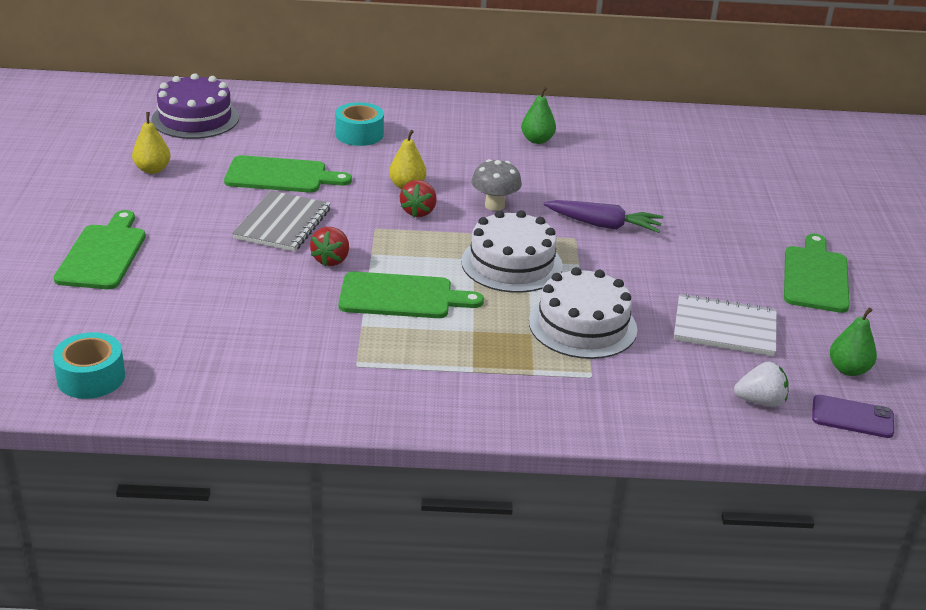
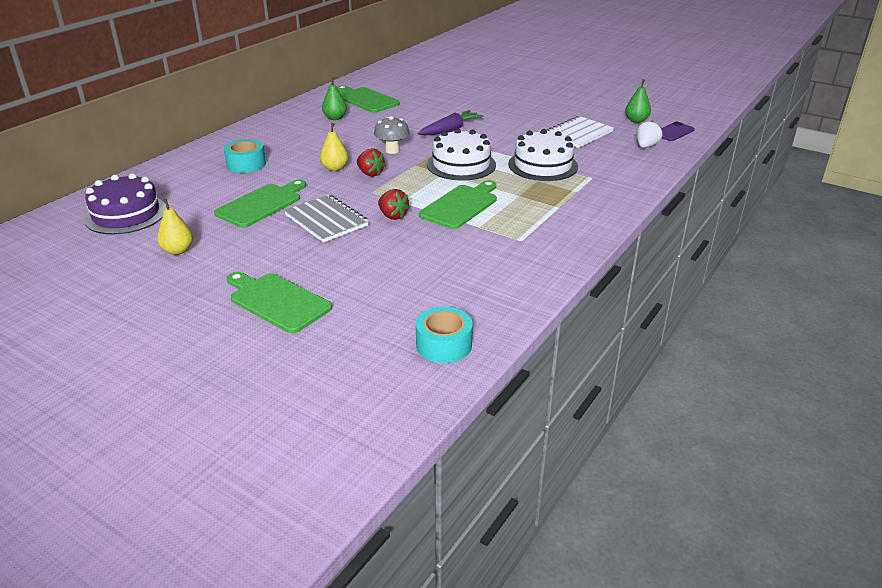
camera: 55 degrees left, 0 degrees up
(815, 276) = (554, 101): green cutting board -> green cutting board (366, 99)

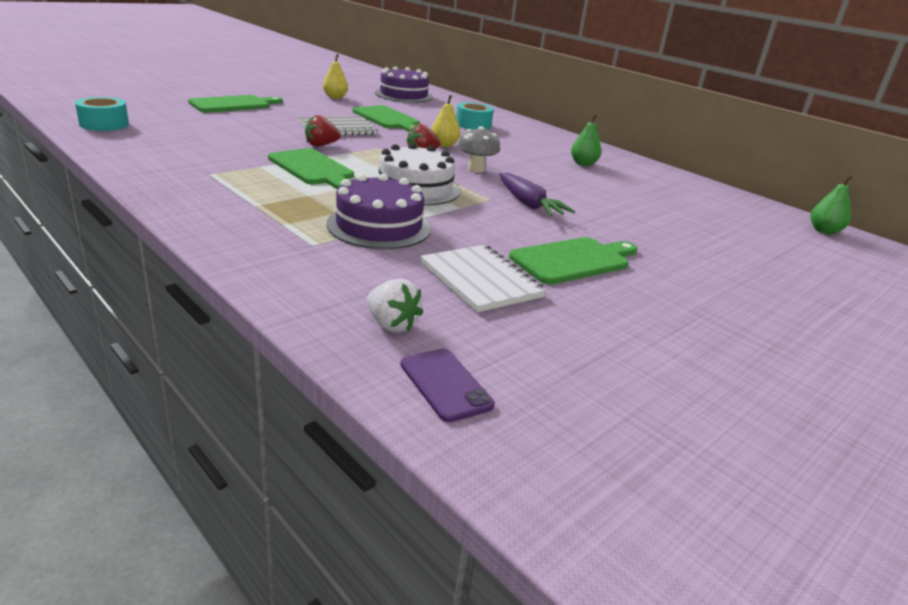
camera: 100 degrees right, 5 degrees down
(366, 99) = (647, 185): green cutting board -> green cutting board (573, 260)
(543, 165) = (379, 226): white cake -> purple cake
(636, 120) = (528, 360): green pear -> green pear (824, 231)

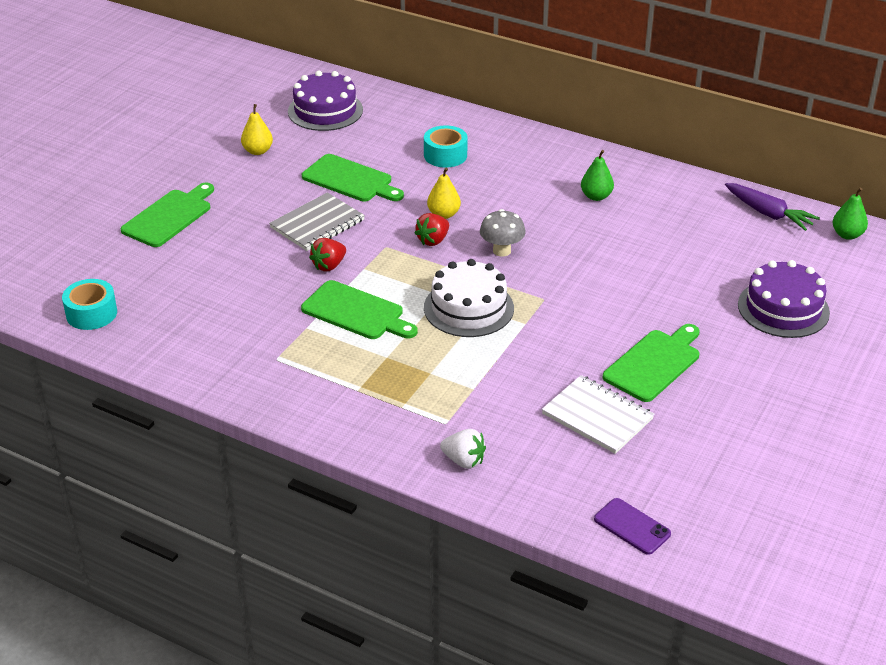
camera: 15 degrees left, 10 degrees up
(379, 226) = (478, 378): purple cake -> purple cake (783, 308)
(391, 325) = (565, 487): white strawberry -> white strawberry (464, 461)
(528, 204) = (580, 293): purple carrot -> purple carrot (768, 213)

